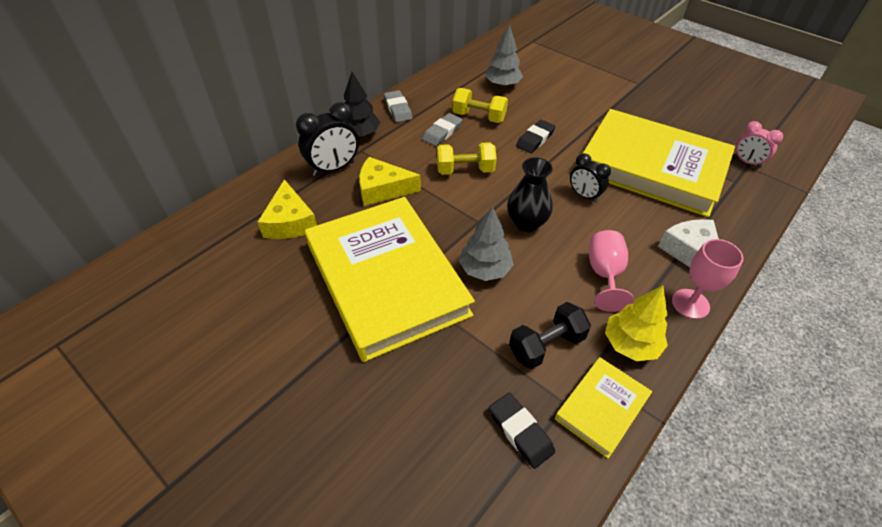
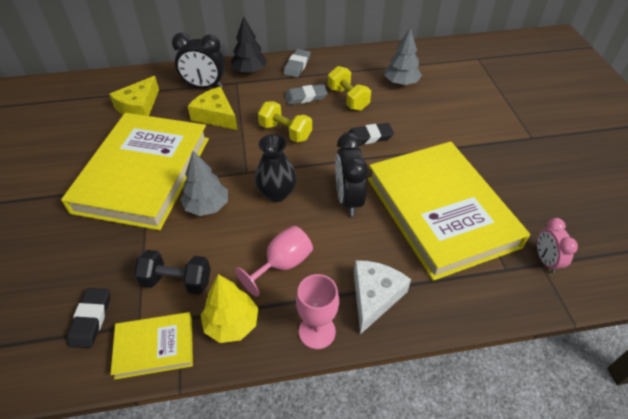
camera: 40 degrees right, 0 degrees up
(584, 195) = (348, 200): black clock -> black clock, size x1.58

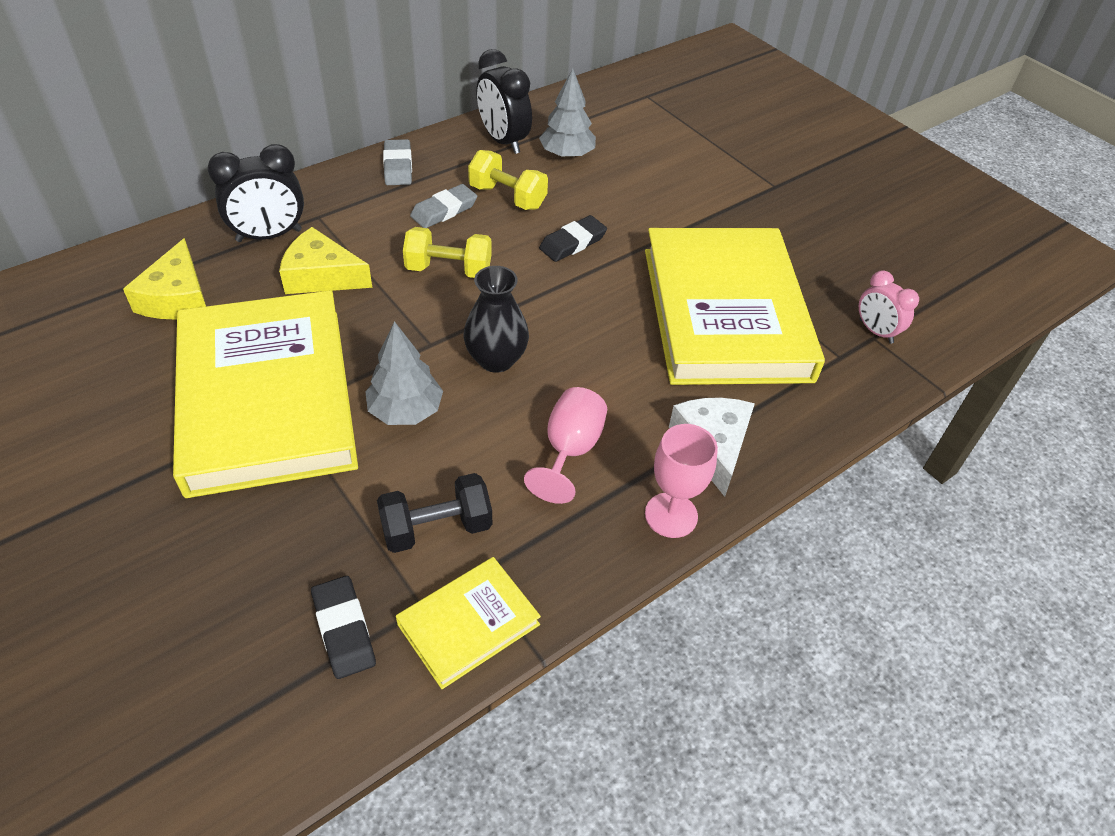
camera: 30 degrees left, 0 degrees up
(231, 324) = (555, 551): yellow tree -> none
(250, 71) = (328, 193): black tree -> none
(348, 200) = (600, 336): black clock -> black clock (503, 141)
(440, 211) = (725, 313): yellow book -> yellow book turned 45 degrees clockwise

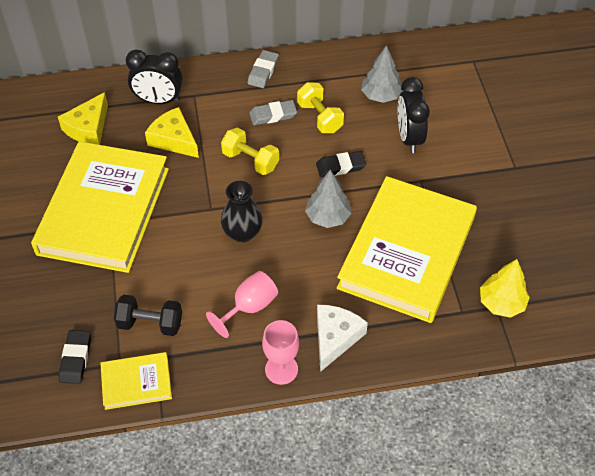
camera: 30 degrees right, 5 degrees up
(405, 411) = (173, 247): grey tree -> grey tree (328, 217)
(503, 141) = (344, 71): black clock -> black clock (409, 138)
(875, 331) = (501, 303): pink clock -> yellow tree

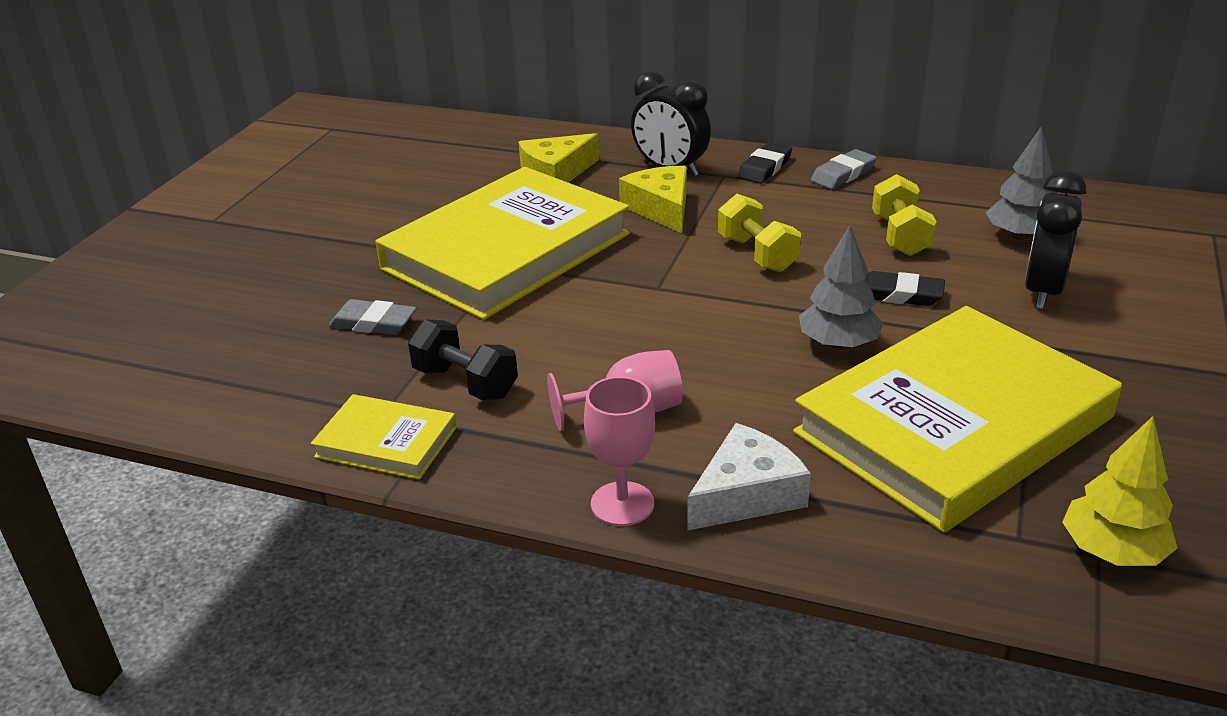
camera: 30 degrees right, 20 degrees down
(75, 358) = (329, 387): black eraser -> black eraser (764, 168)
(242, 233) = (685, 325): black vase -> none
(273, 115) = (826, 218): grey eraser -> grey eraser (373, 323)

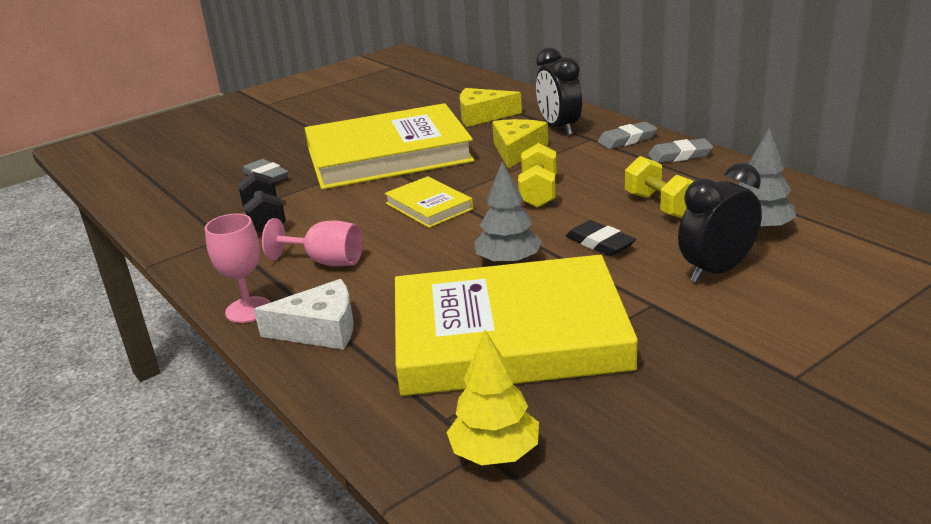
camera: 35 degrees right, 5 degrees down
(386, 442) = (186, 239): yellow book -> yellow book (429, 206)
(764, 168) = (627, 139): black eraser -> grey eraser
(900, 236) = (660, 205): yellow dumbbell -> yellow dumbbell turned 60 degrees counterclockwise

